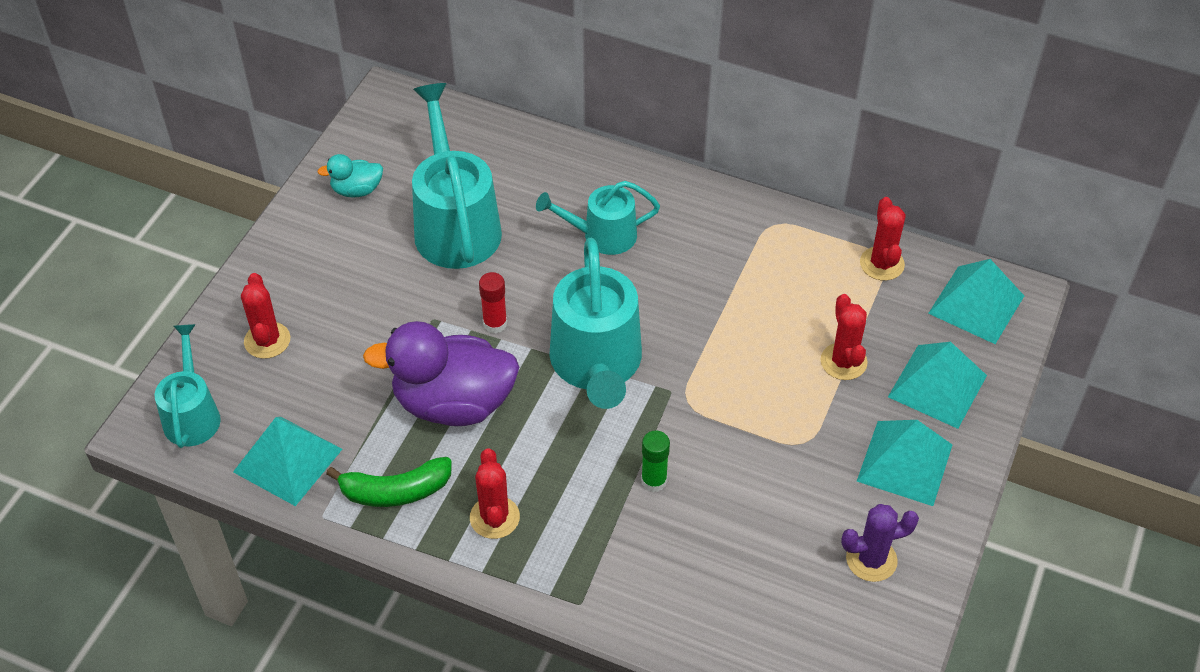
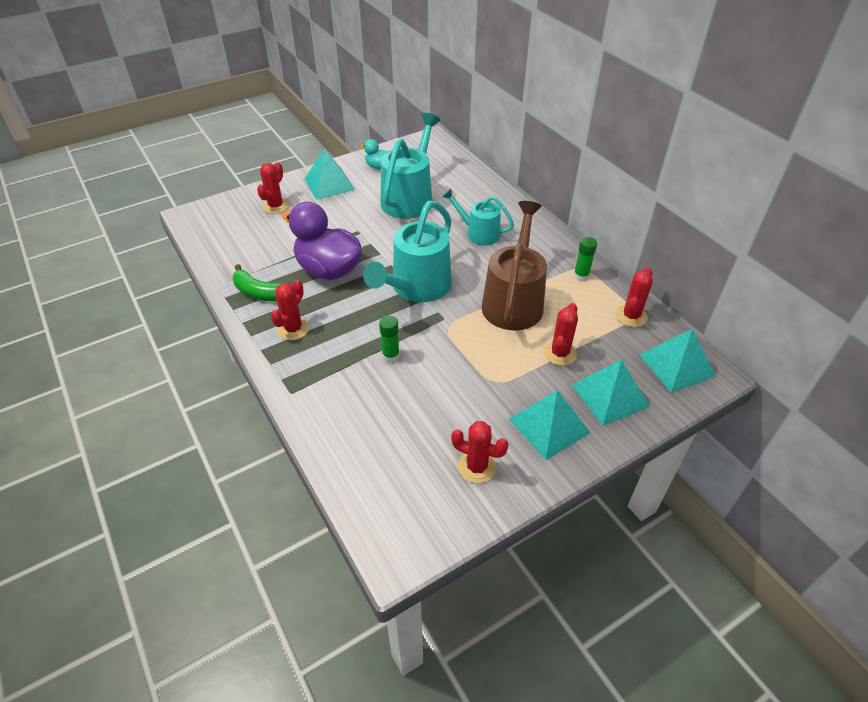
camera: 35 degrees right, 5 degrees down
(192, 414) = (213, 219): turquoise watering can -> none
(288, 460) = (230, 256): turquoise pyramid -> turquoise pyramid (329, 184)
(495, 324) = (384, 246): red glue stick -> none
(732, 317) = (514, 301): none -> brown watering can
(782, 235) = (581, 276): none -> green glue stick
(871, 559) = (477, 467): purple cactus -> red cactus

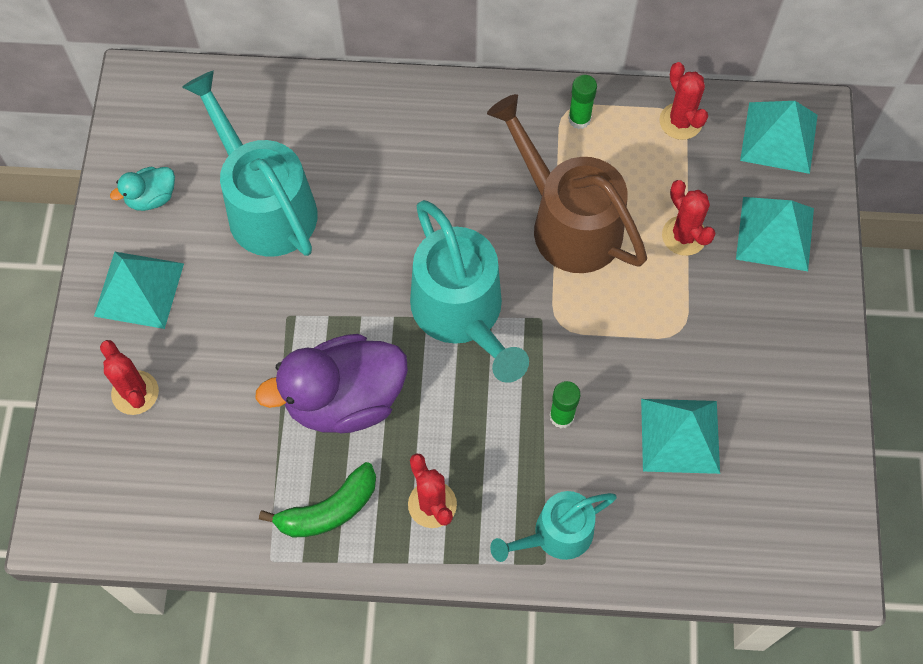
camera: 55 degrees left, 20 degrees up
(477, 467) = (781, 428): red cactus -> none
(478, 233) = (411, 173): turquoise watering can -> turquoise watering can (555, 535)
(549, 426) = (775, 321): turquoise pyramid -> turquoise pyramid (680, 435)

